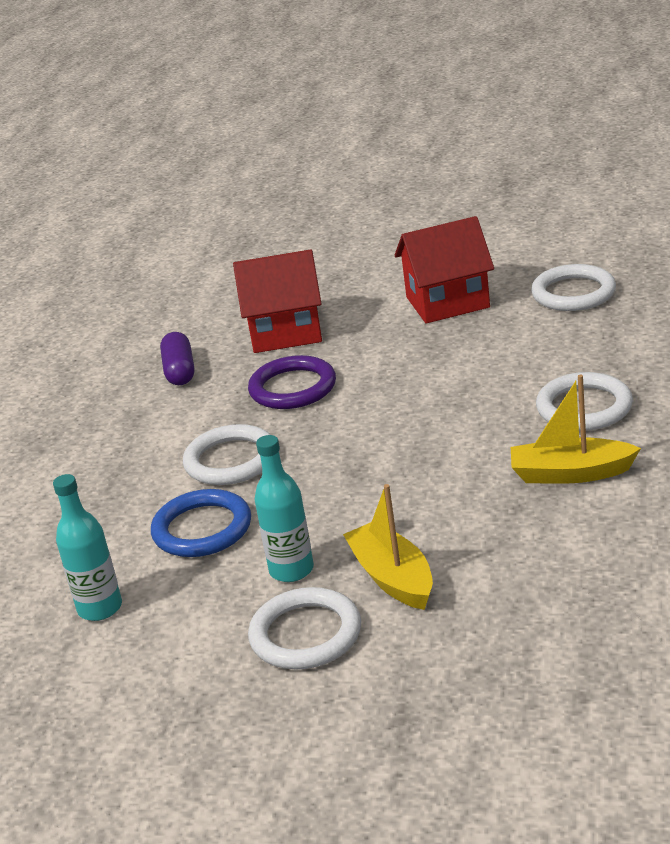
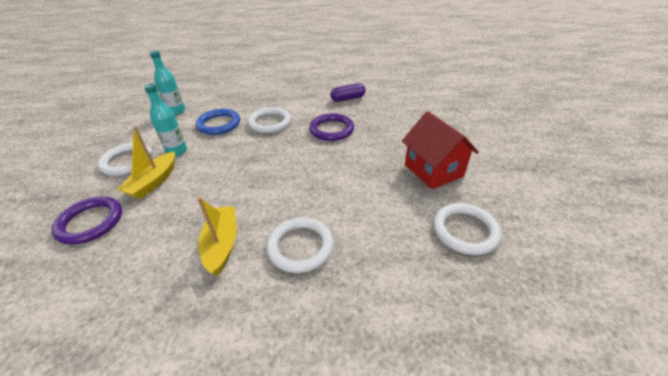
camera: 75 degrees right, 10 degrees up
(286, 333) = (386, 120): red house -> none
(393, 578) = (154, 182): yellow boat -> yellow boat turned 150 degrees clockwise
(495, 628) = (90, 222): none -> purple ring

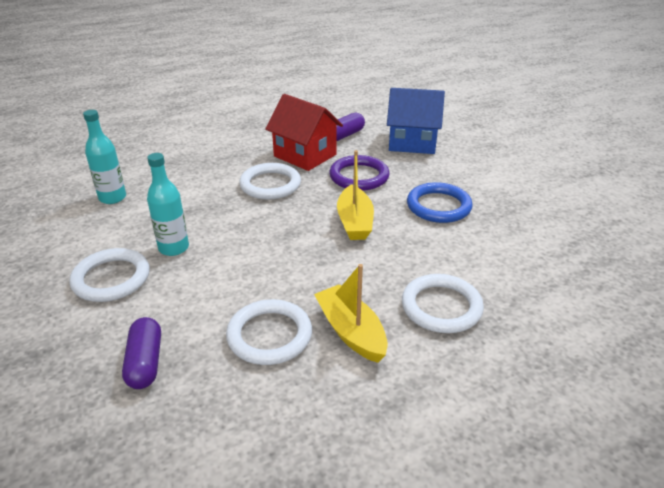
camera: 25 degrees left, 5 degrees down
(90, 222) = (145, 362): purple ring -> purple capsule
(154, 182) = (183, 292): yellow boat -> yellow boat (355, 222)
(219, 124) = (199, 201): blue ring -> blue ring (438, 206)
(391, 113) = (412, 143): none -> blue house
(433, 170) = (510, 195): red house -> red house (305, 155)
(465, 231) = (585, 245): white ring -> white ring (269, 335)

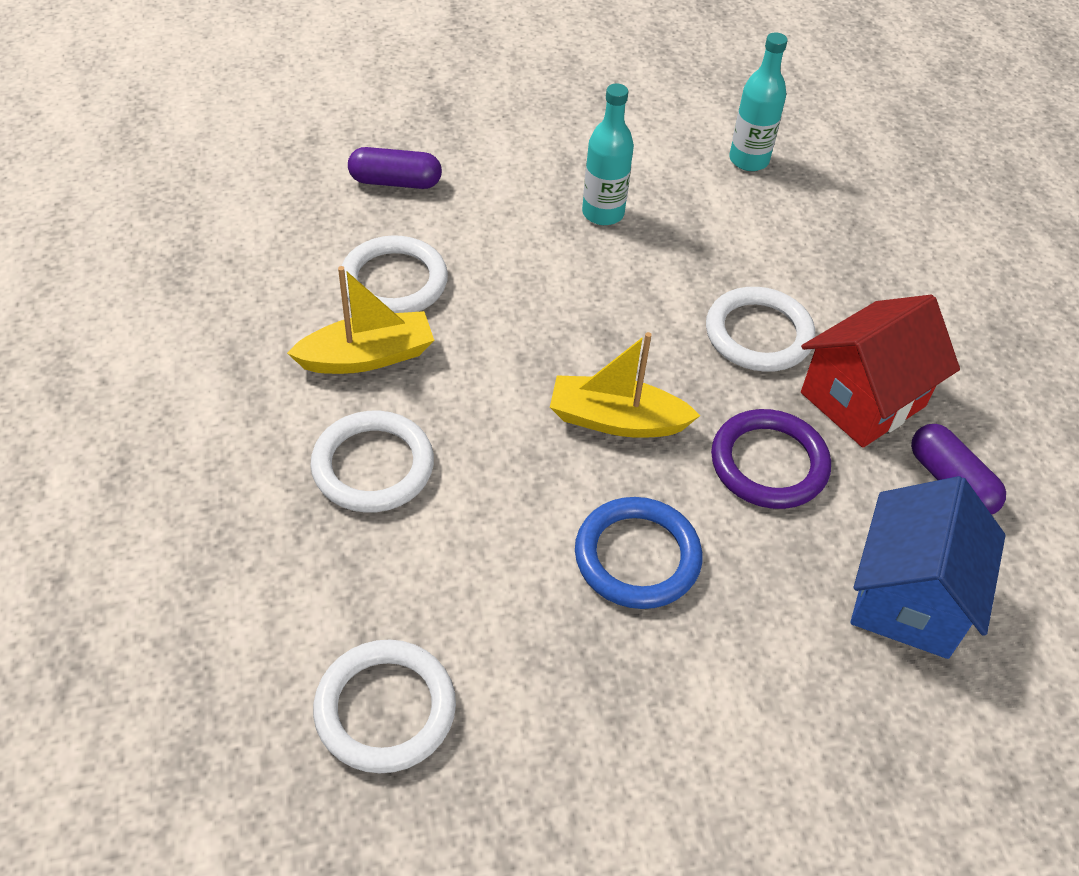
camera: 100 degrees right, 15 degrees up
(111, 278) = (553, 159): white ring -> white ring (385, 709)

